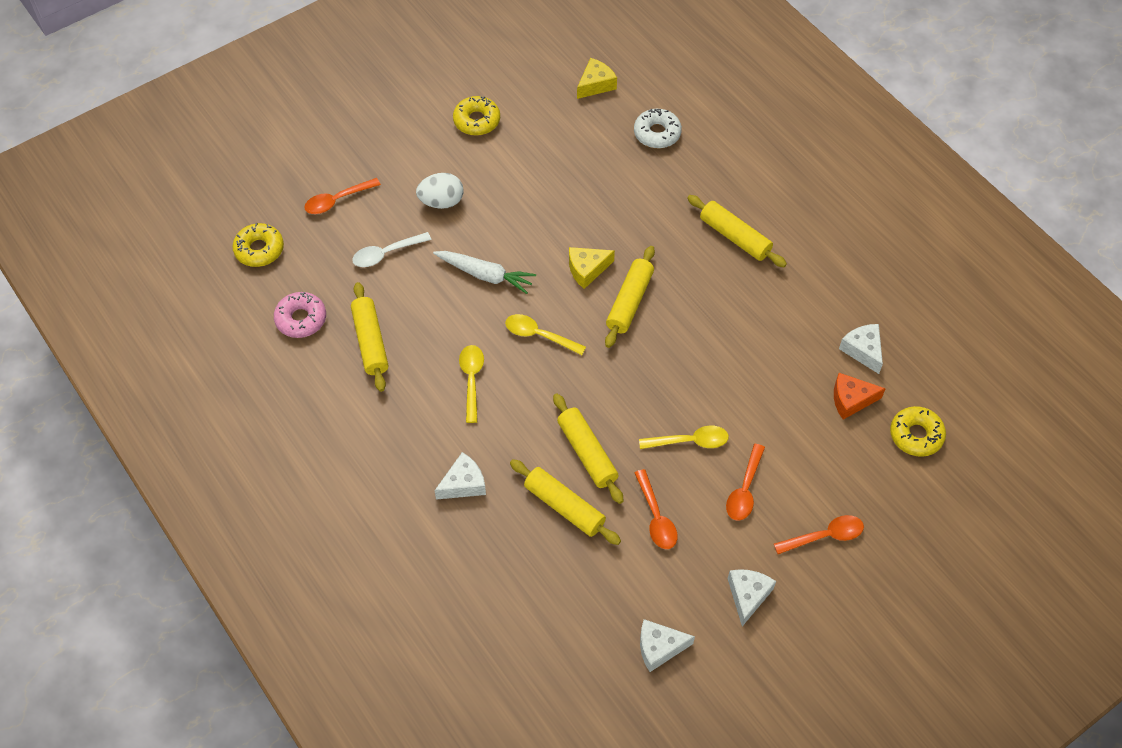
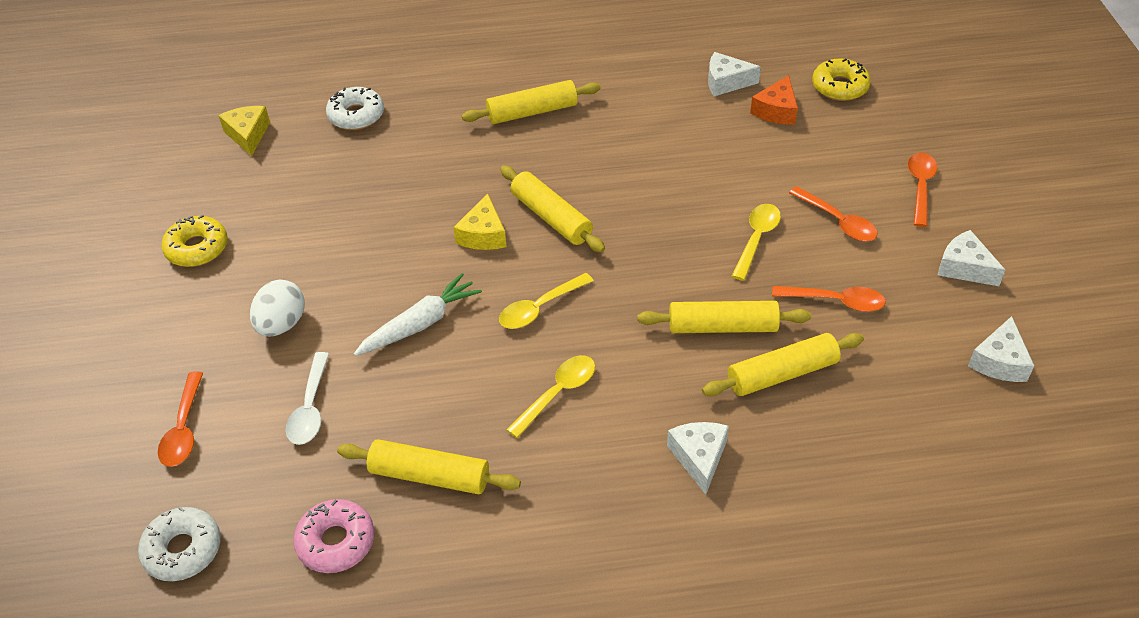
camera: 60 degrees left, 10 degrees down
(259, 250) = (183, 550): yellow donut -> white donut
(471, 380) = (557, 393): yellow spoon -> yellow spoon turned 105 degrees clockwise

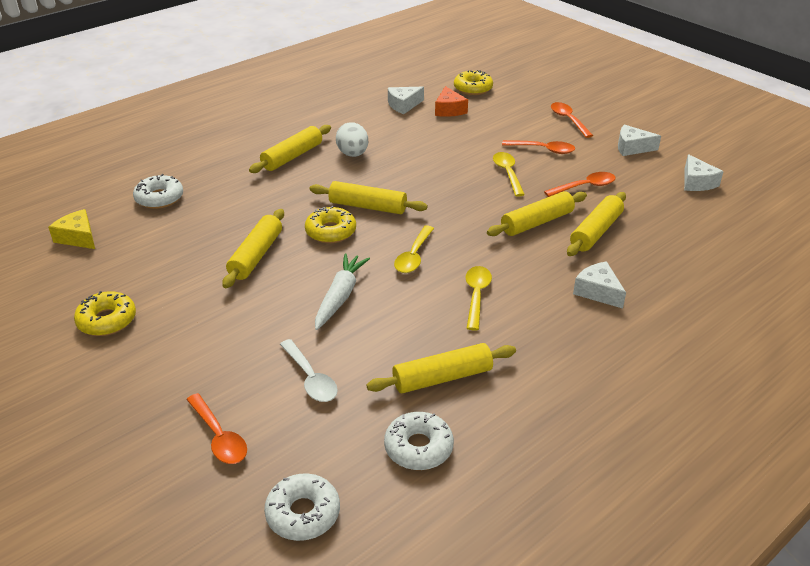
camera: 35 degrees left, 10 degrees down
(282, 324) = (232, 338): white egg -> white egg (353, 154)
(336, 542) = (418, 447): pink donut -> white donut
(385, 232) = (256, 255): none -> yellow rolling pin
(483, 234) = (331, 231): yellow cheese -> yellow donut

